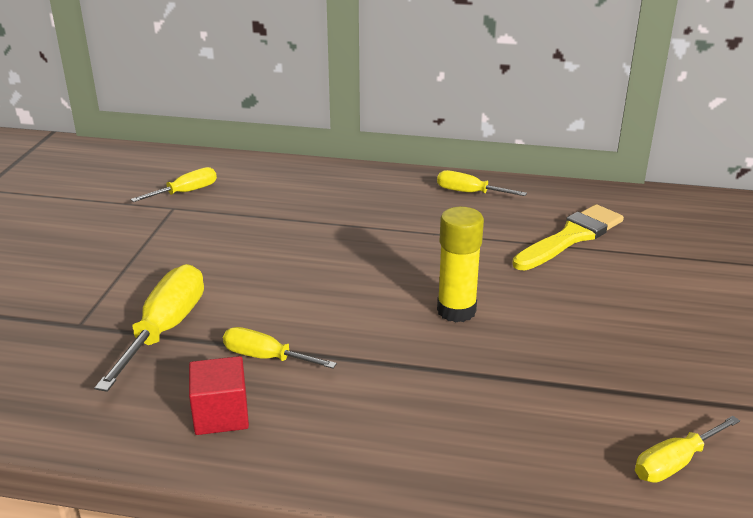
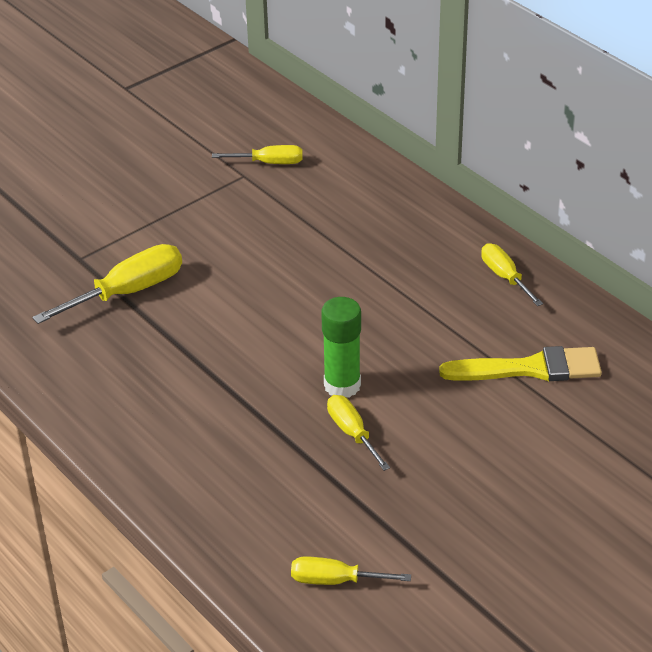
camera: 40 degrees right, 10 degrees up
(221, 415) = (97, 378): red cube -> none
(266, 357) = (168, 350): yellow screwdriver -> yellow screwdriver (352, 433)
(456, 311) = (342, 385): yellow glue stick -> green glue stick

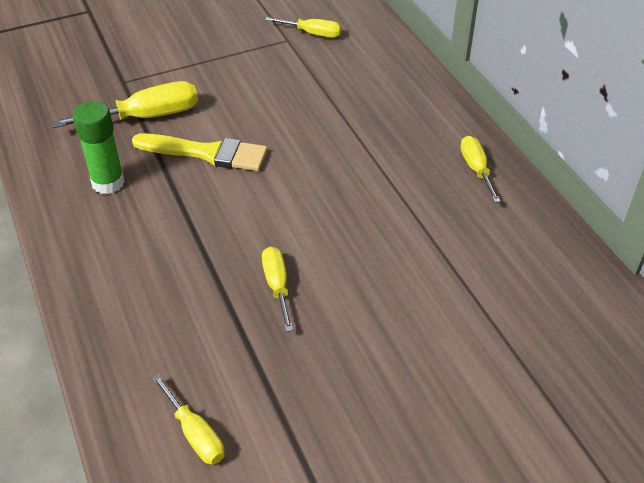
camera: 15 degrees right, 5 degrees up
(335, 580) = (195, 434): yellow screwdriver -> yellow screwdriver turned 150 degrees counterclockwise
(342, 385) = (288, 238): green glue stick -> green glue stick (108, 183)
(530, 368) = (467, 261): yellow brush -> yellow brush (207, 153)

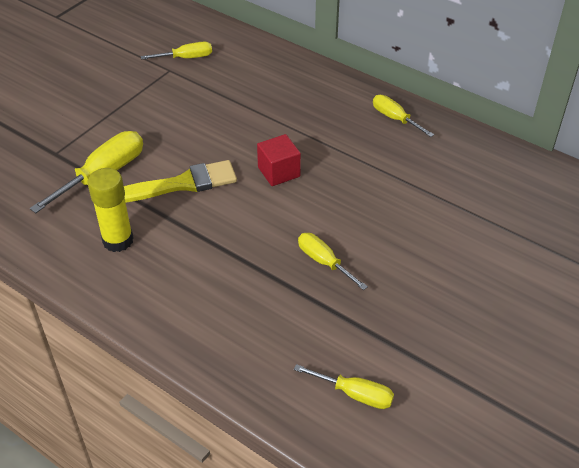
camera: 30 degrees left, 0 degrees up
(108, 183) = (118, 240): green glue stick -> yellow glue stick
(308, 177) = (279, 172): none -> red cube

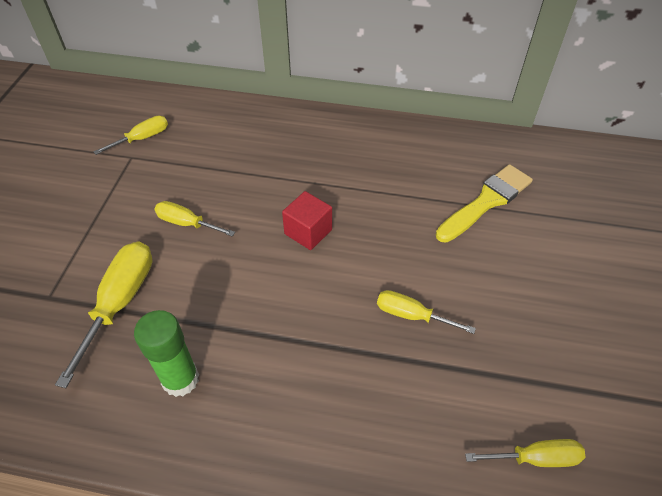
camera: 25 degrees left, 5 degrees up
(118, 240) = (180, 379): yellow glue stick -> green glue stick
(181, 184) = (215, 282): yellow brush -> yellow brush (486, 202)
(395, 118) = (383, 139): yellow screwdriver -> yellow screwdriver (186, 223)

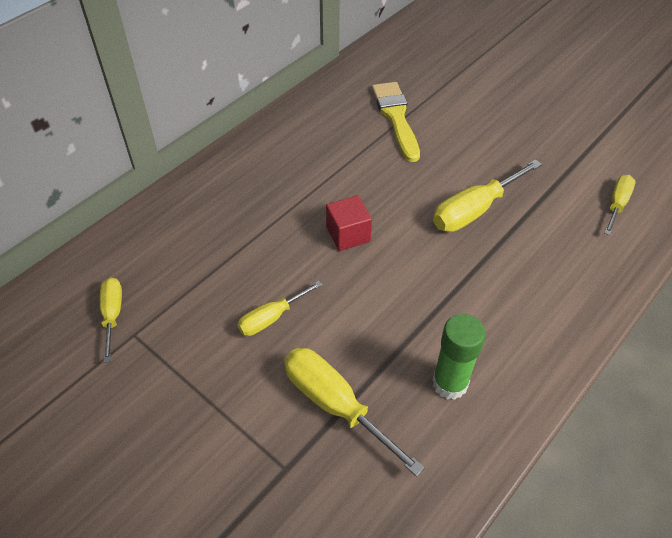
camera: 60 degrees left, 0 degrees up
(411, 315) = (474, 210): yellow screwdriver -> yellow screwdriver, size x1.64

